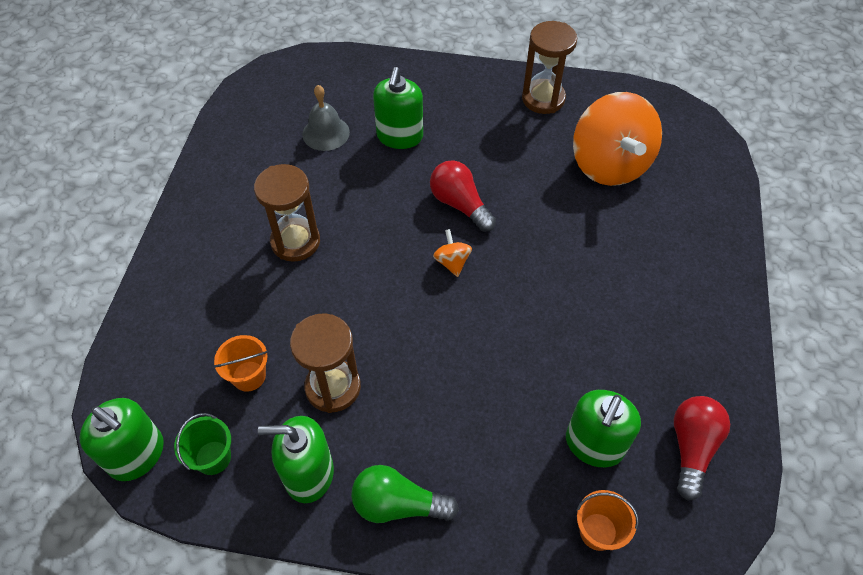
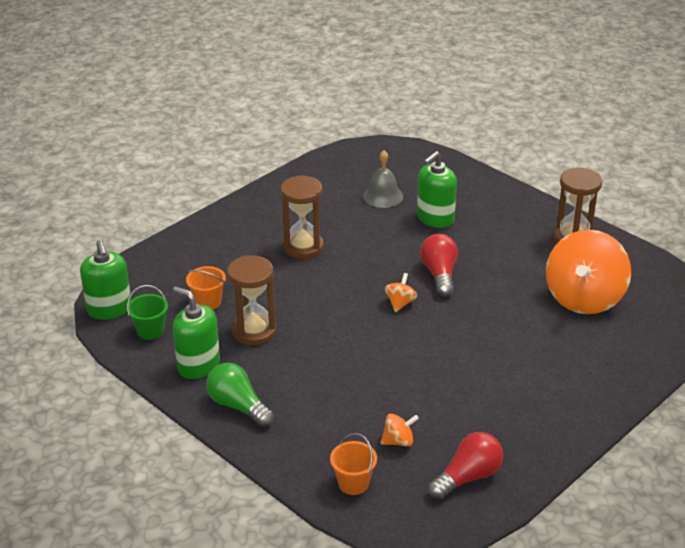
camera: 35 degrees right, 20 degrees down
(594, 444) = (398, 441): green soap dispenser -> orange spinning top

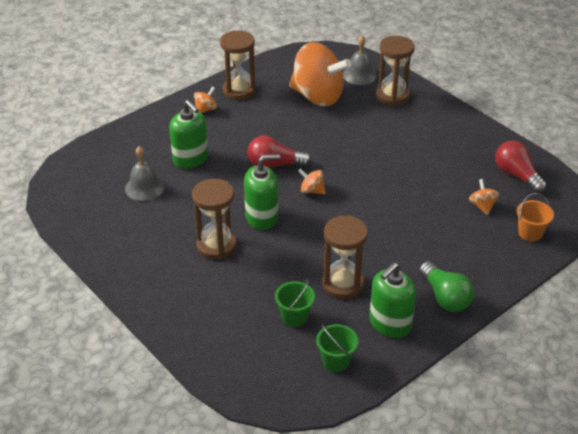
camera: 85 degrees left, 5 degrees up
(109, 309) = (296, 396): green soap dispenser -> green soap dispenser (262, 217)
(208, 302) = (294, 316): orange bucket -> green bucket
(238, 406) = (445, 297): green light bulb -> green light bulb turned 75 degrees counterclockwise
(527, 219) = (205, 109): none -> orange spinning top
(610, 362) = (392, 96): none -> brown hourglass
(648, 331) = (359, 75): none -> grey bell

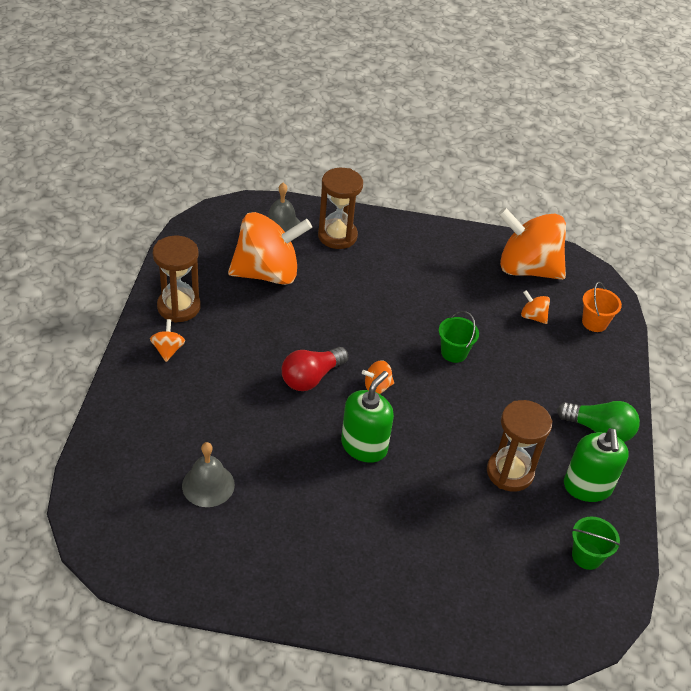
camera: 45 degrees left, 5 degrees up
(191, 159) = (219, 420): green soap dispenser -> none
(216, 246) = (356, 506): brown hourglass -> none
(294, 316) = (507, 535): green bucket -> green bucket (454, 352)
(517, 175) = (527, 268): red light bulb -> orange spinning top

